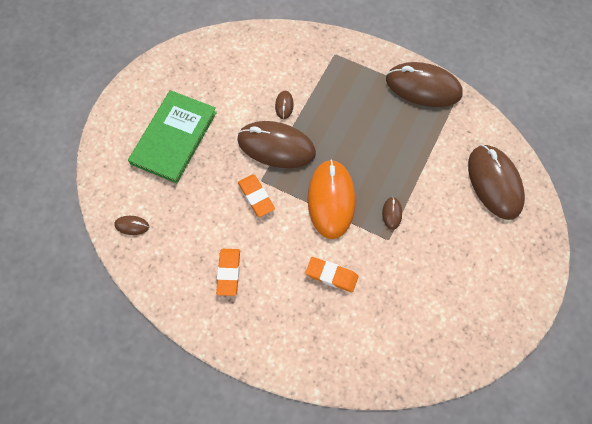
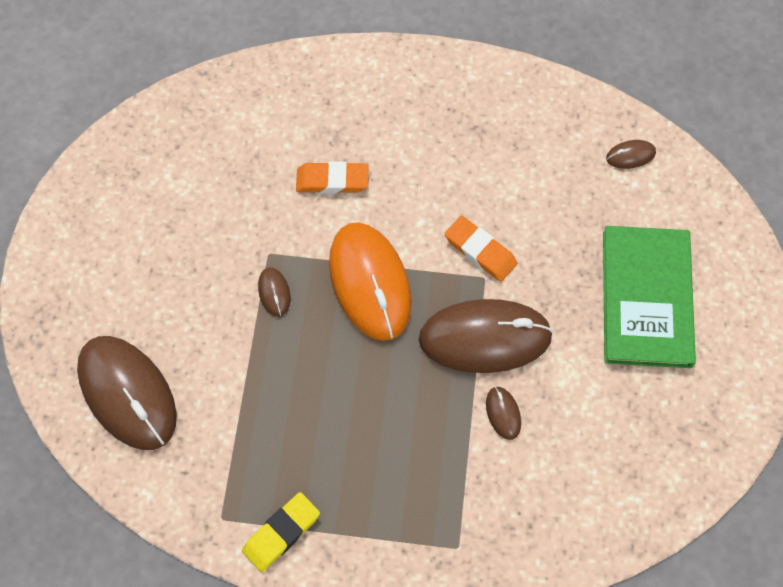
camera: 160 degrees right, 0 degrees up
(228, 273) = (470, 140): orange eraser -> none
(423, 87) = (281, 533): brown mouse -> yellow eraser

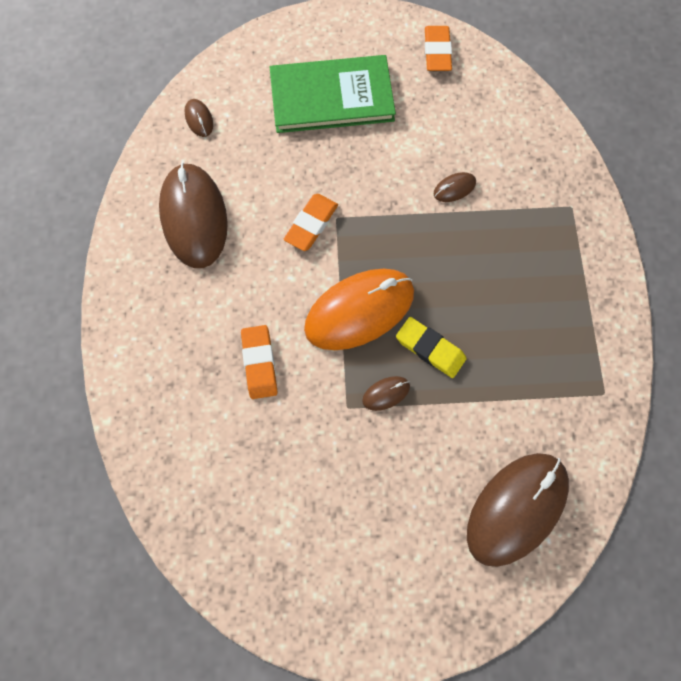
camera: 100 degrees left, 5 degrees up
(281, 533) = (601, 341): yellow eraser -> yellow eraser (430, 349)
(485, 338) = (392, 210): brown mouse -> brown mouse (194, 217)
(704, 435) = (437, 52): none -> orange eraser

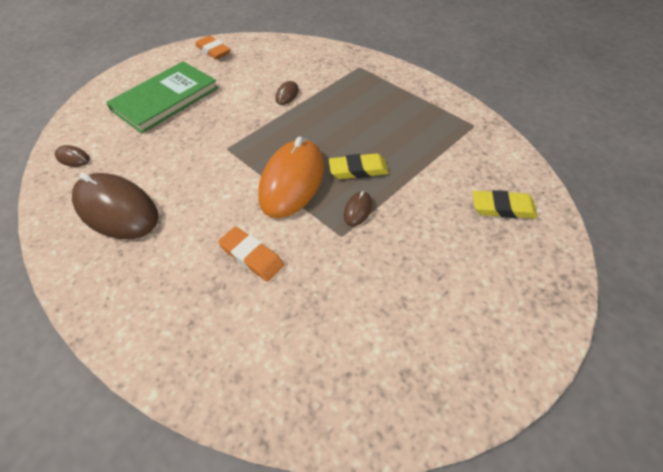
camera: 40 degrees left, 20 degrees down
(311, 224) = (212, 161): orange eraser -> none
(516, 508) = (502, 208): brown mouse -> yellow eraser

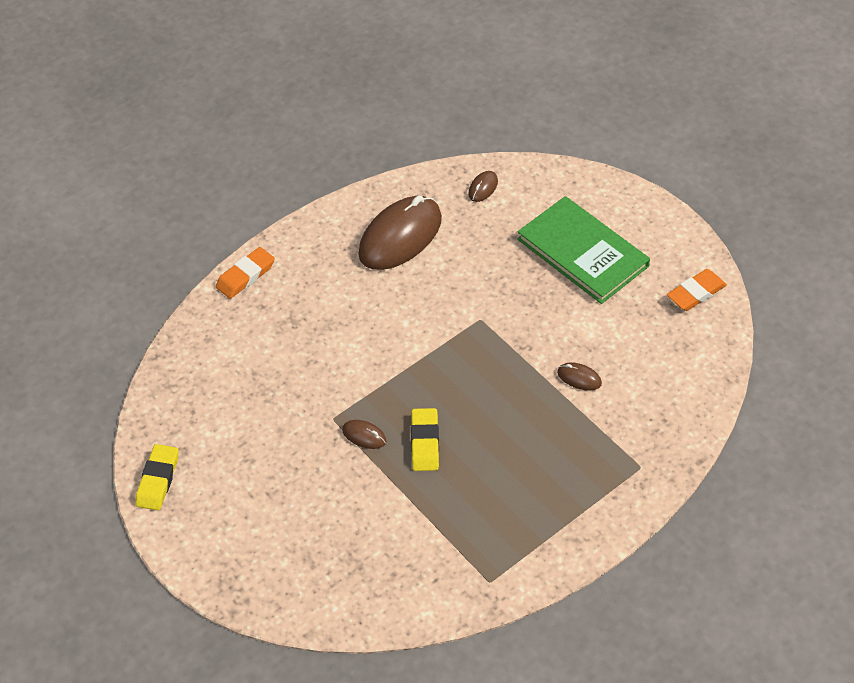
camera: 95 degrees right, 0 degrees up
(252, 256) = (321, 345): orange eraser -> orange eraser (245, 276)
(292, 181) = (416, 379): orange mouse -> none
(502, 208) = (343, 572): yellow eraser -> yellow eraser (158, 480)

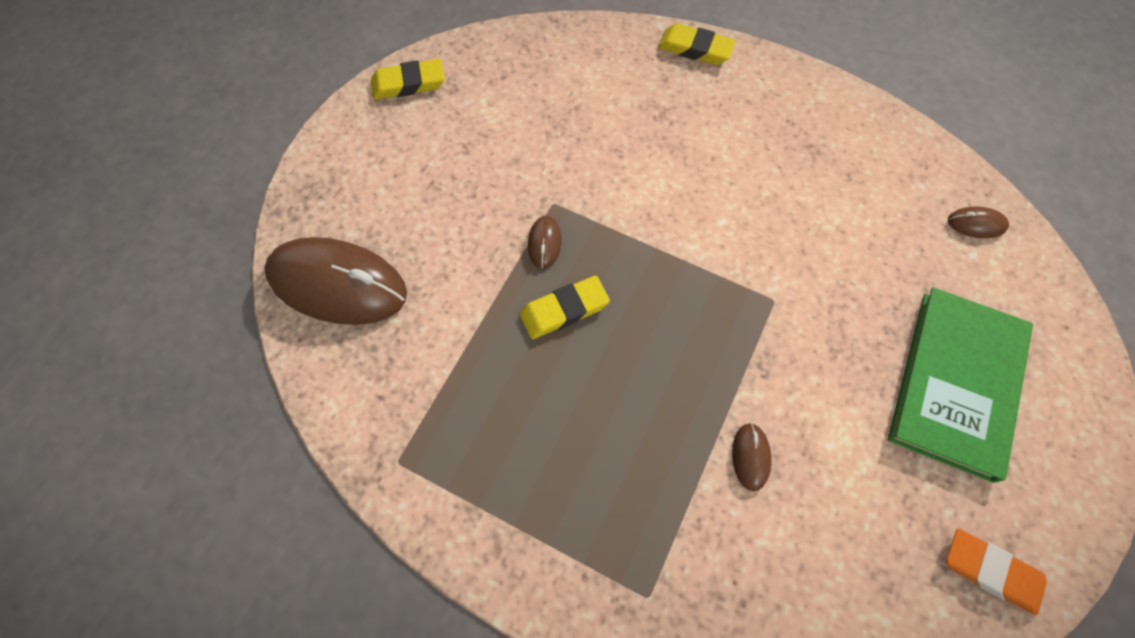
camera: 65 degrees right, 15 degrees up
(245, 276) = (695, 49): orange eraser -> yellow eraser
(400, 236) = (841, 167): brown mouse -> brown mouse (337, 284)

